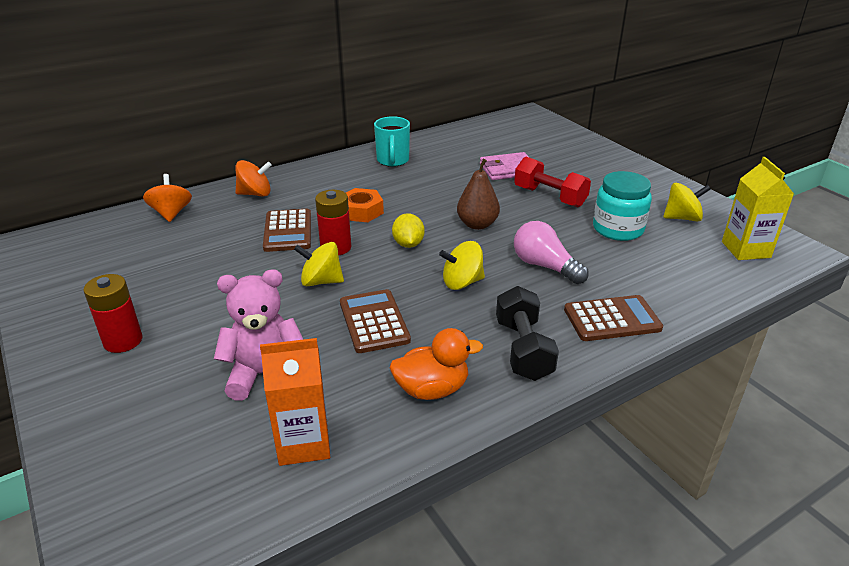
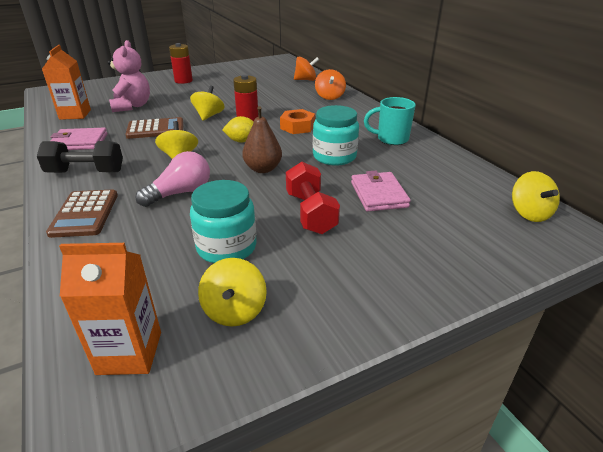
camera: 95 degrees right, 0 degrees up
(288, 231) = (274, 106): brown calculator -> none
(432, 389) = (79, 142): orange duck -> pink wallet
(439, 188) = (334, 156): none -> turquoise jar
(513, 122) = (529, 213): none -> yellow spinning top
(549, 197) = (310, 213): red dumbbell -> red dumbbell turned 60 degrees counterclockwise
(745, 249) = (129, 353): yellow carton -> orange carton

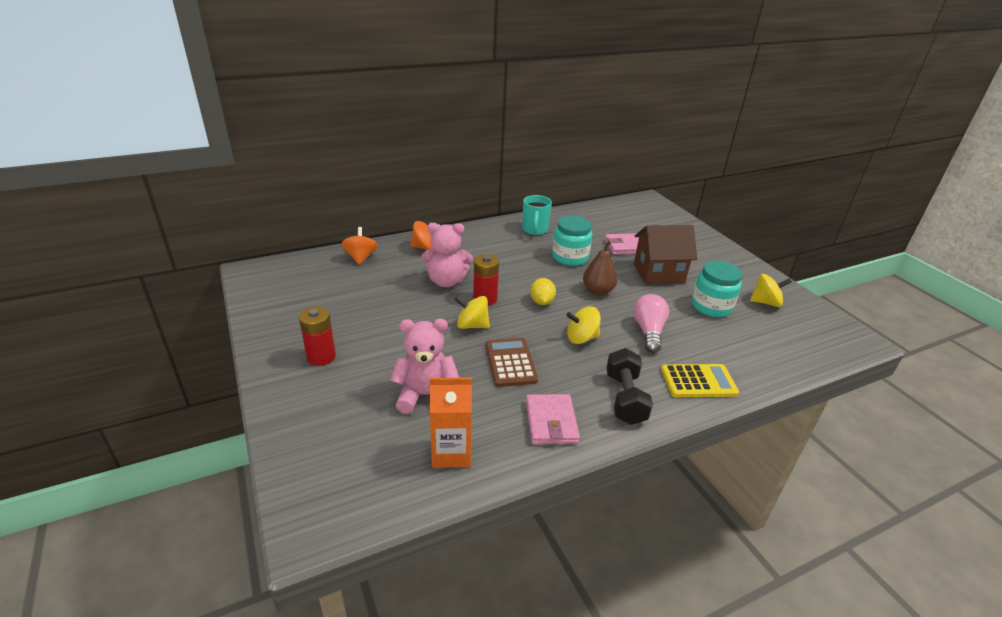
camera: 90 degrees left, 0 degrees up
(85, 214) = (698, 381): brown calculator -> yellow calculator
(129, 353) = (815, 335): orange carton -> none
(180, 193) = (648, 331): pink light bulb -> pink light bulb turned 45 degrees clockwise
(274, 106) = (446, 281): none -> pink teddy bear
(297, 127) = (507, 270): orange nut -> none
(310, 213) = (658, 273): red dumbbell -> brown house
(529, 213) = (635, 206): yellow spinning top -> none

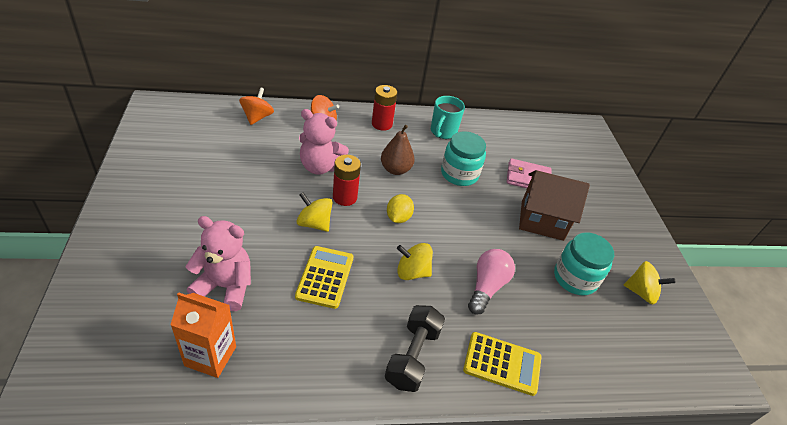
camera: 15 degrees right, 10 degrees up
(321, 356) = (159, 214): red battery -> red battery (382, 124)
(510, 362) = (325, 277): brown calculator -> yellow calculator
(551, 422) = (323, 357): pink wallet -> none
(598, 291) = (463, 222): brown pear -> brown pear (395, 169)

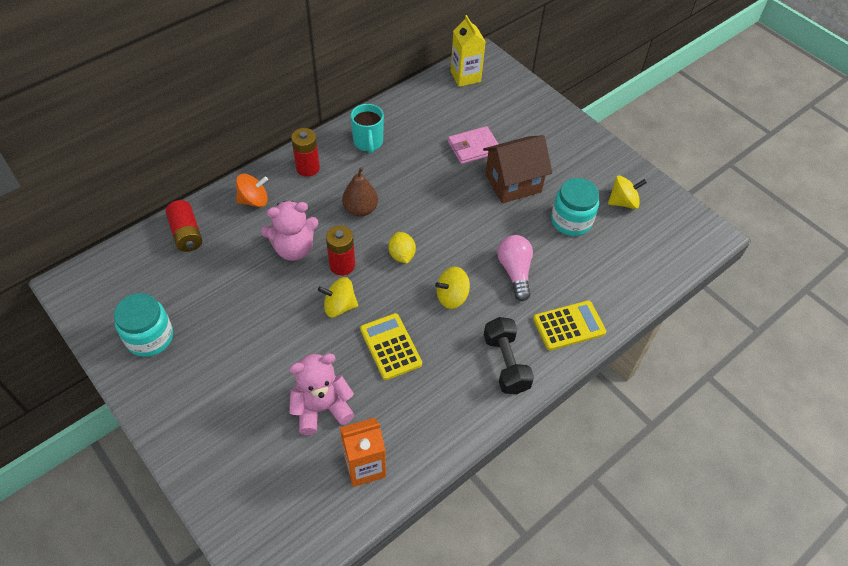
camera: 30 degrees left, 10 degrees up
(257, 117) = (186, 234): orange spinning top -> red battery
(459, 174) = (416, 179): turquoise jar -> turquoise jar (150, 337)
(561, 130) = (465, 76): none -> yellow carton

